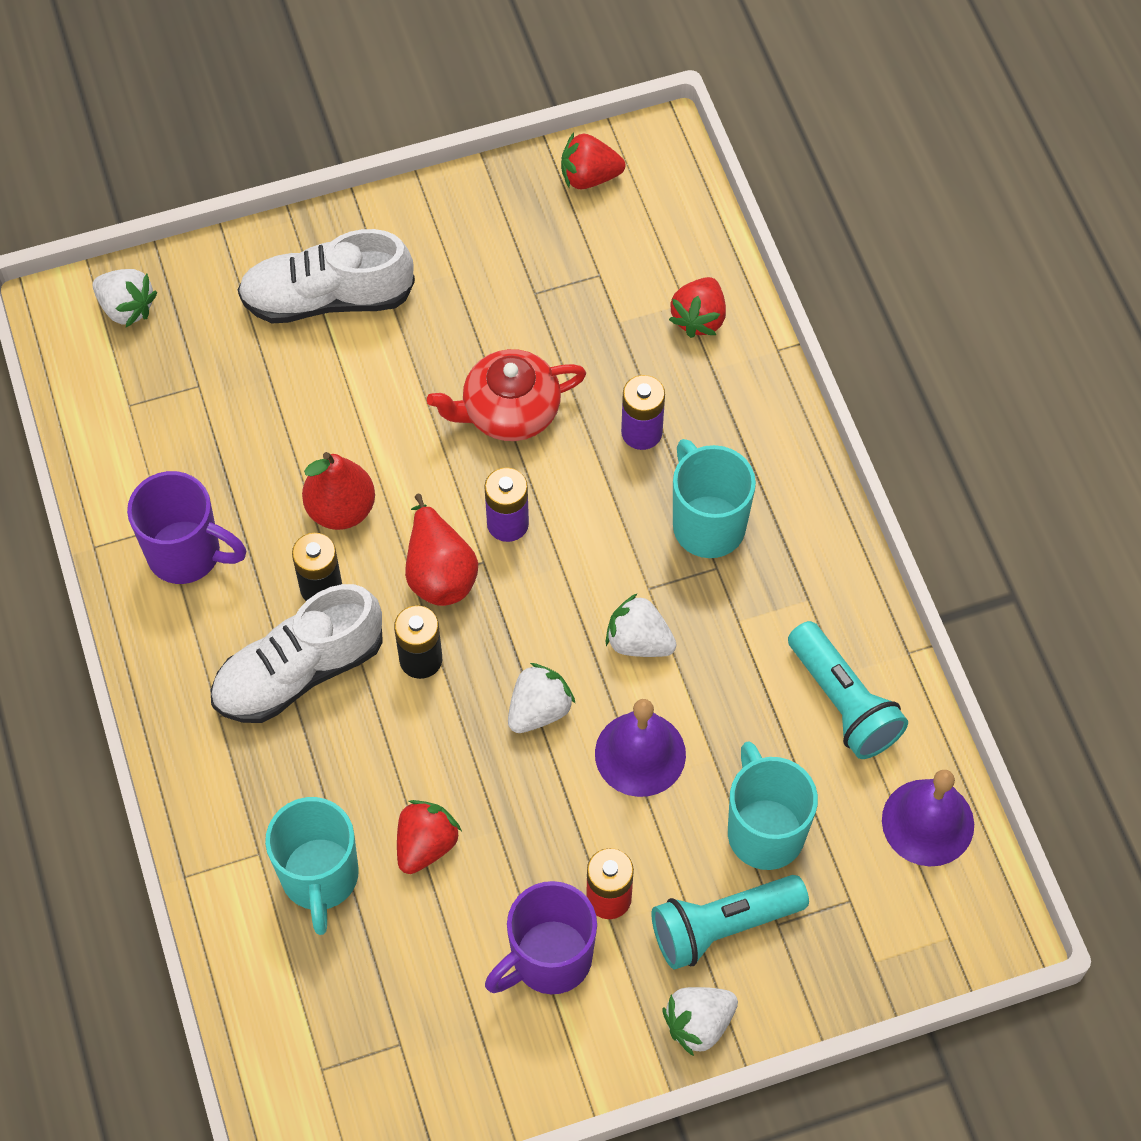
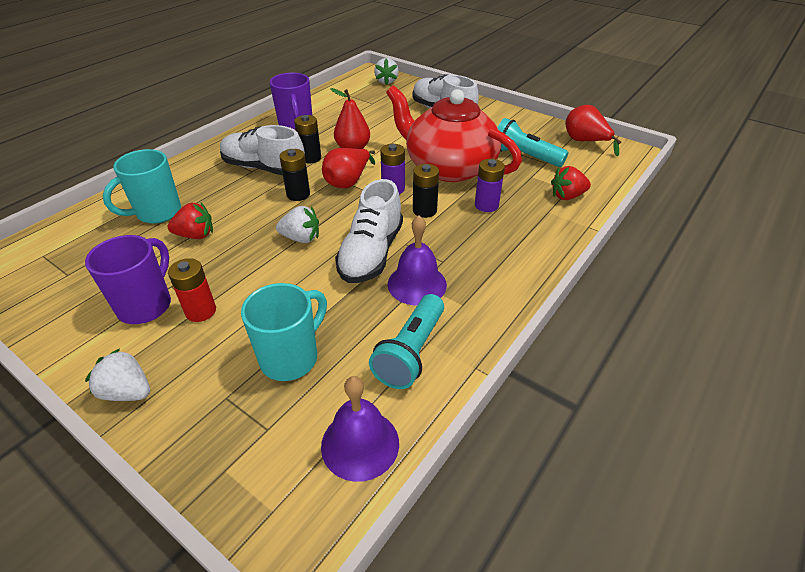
camera: 55 degrees right, 20 degrees down
(509, 411) = (449, 167): red teapot -> red teapot, size x1.75
(549, 959) = (146, 305): purple mug -> purple mug turned 90 degrees clockwise
(589, 177) = (585, 142): red strawberry -> red pear
(594, 517) = (424, 210): none -> black battery
(639, 641) = (371, 253): white strawberry -> white shoe
(640, 754) = (303, 283): purple bell -> purple bell (417, 284)
(707, 524) = (463, 247): turquoise mug -> none
(723, 926) = (208, 370): turquoise flashlight -> turquoise flashlight (525, 156)

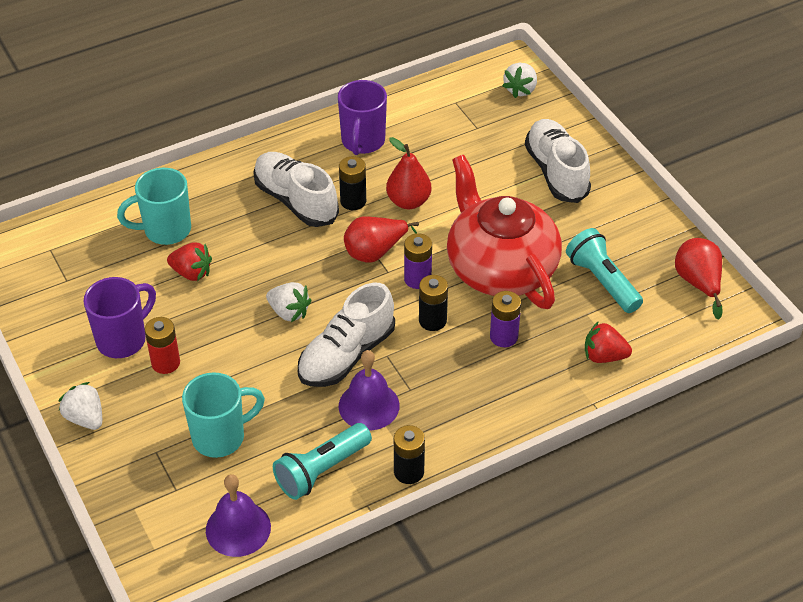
camera: 25 degrees right, 5 degrees up
(298, 194) = (314, 252): black battery -> black battery (409, 472)

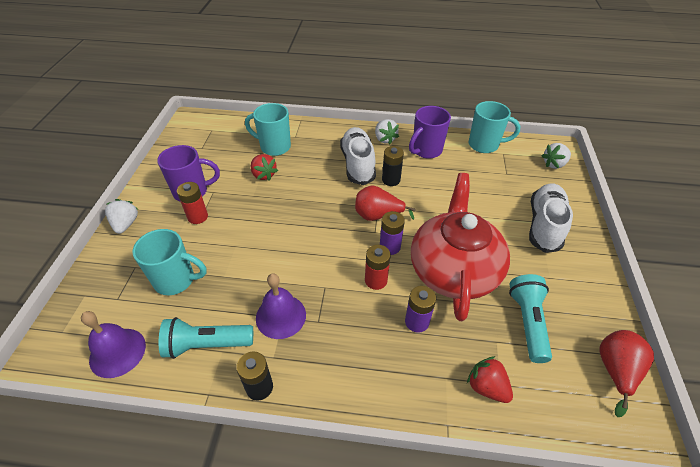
camera: 35 degrees right, 0 degrees up
(289, 312) = (292, 225): white strawberry -> white strawberry (384, 139)
(346, 355) = (300, 272): white shoe -> none
(408, 201) = (425, 196): red pear -> none
(426, 101) = (484, 145): none -> turquoise mug
(432, 320) = (376, 280): black battery -> red battery

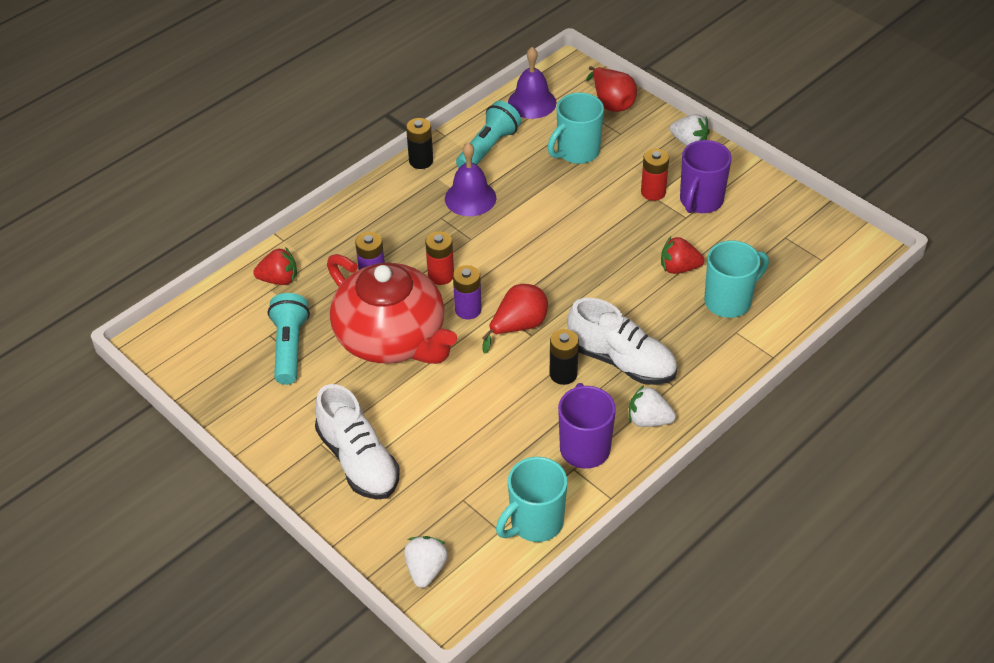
camera: 130 degrees right, 0 degrees up
(527, 322) = (289, 348): turquoise flashlight -> turquoise flashlight turned 135 degrees counterclockwise
(615, 371) = (194, 367): red pear -> red pear (611, 103)

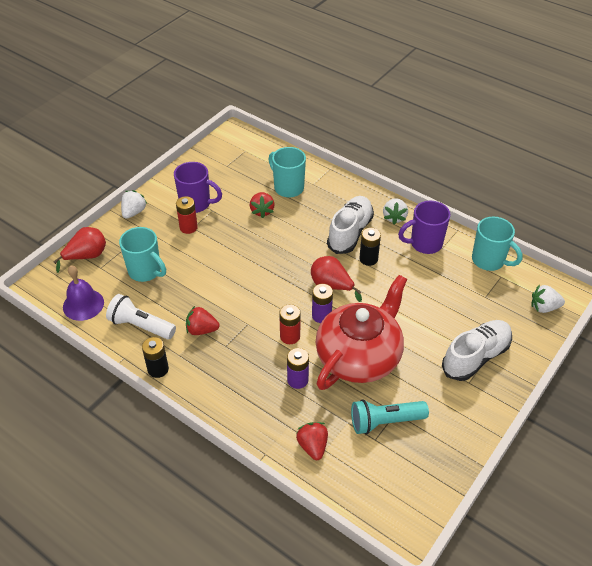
camera: 100 degrees left, 0 degrees up
(470, 198) = (202, 330): purple bell -> red strawberry
(488, 148) = (141, 326): turquoise flashlight -> white flashlight

